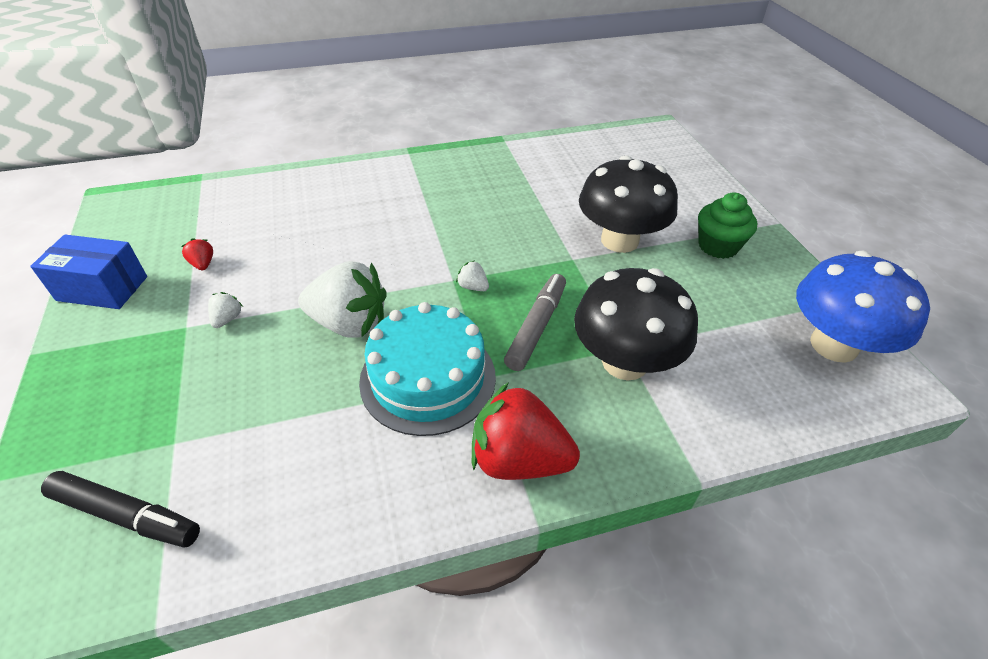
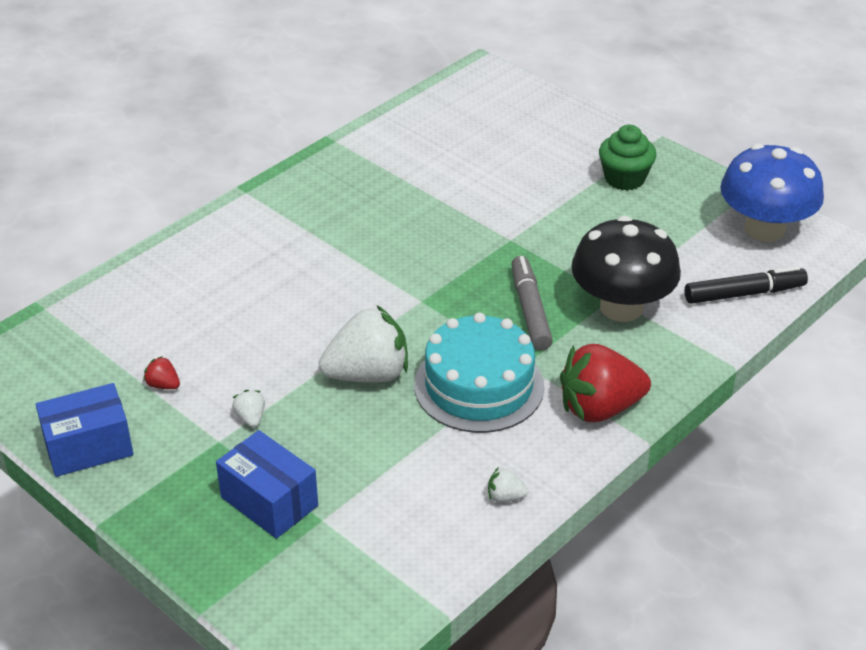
camera: 30 degrees left, 5 degrees down
(126, 515) = (345, 575): black marker -> black marker (743, 293)
(157, 401) = (269, 501): none -> blue box
(473, 287) = (445, 299): white strawberry -> white strawberry (505, 497)
(619, 240) = (537, 206): black mushroom -> none

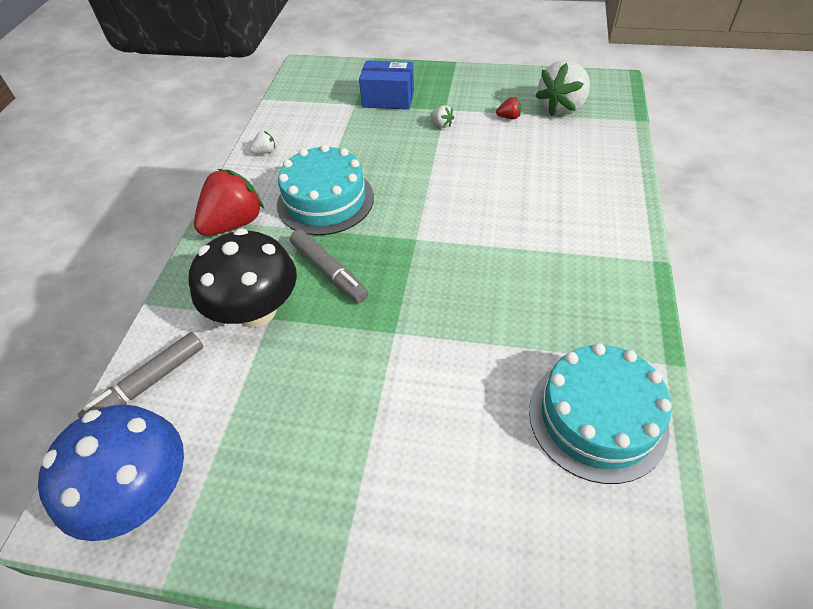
camera: 150 degrees right, 10 degrees up
(88, 447) = (503, 80): blue box -> none
(368, 374) = (401, 175): white strawberry -> white strawberry (562, 107)
(417, 138) = (597, 417): none -> turquoise cake
(624, 178) = (334, 489): green cupcake -> none
(743, 293) = (148, 384): black marker -> grey marker

